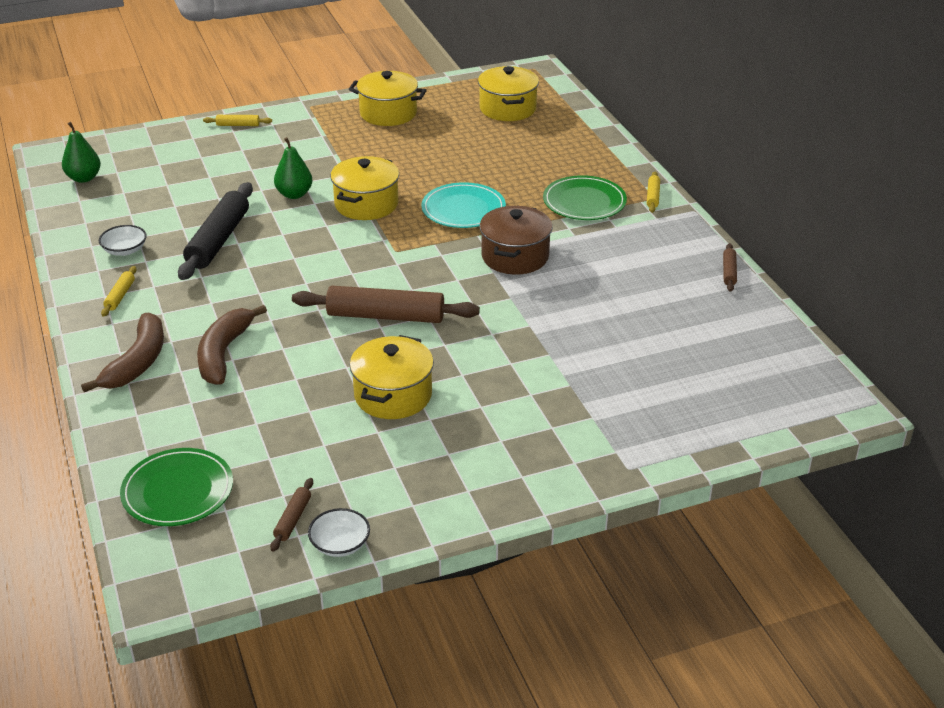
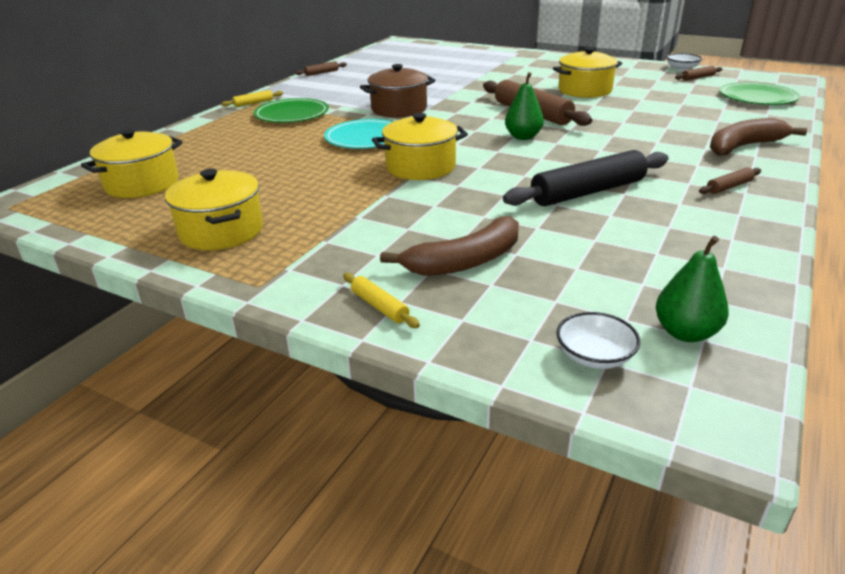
camera: 130 degrees left, 5 degrees down
(120, 296) = (729, 187): yellow rolling pin -> brown rolling pin
(125, 250) = (694, 220): white bowl -> white bowl (594, 356)
(224, 353) = (669, 131): brown banana -> brown banana (465, 261)
(294, 194) = (461, 198): green pear -> green pear (523, 137)

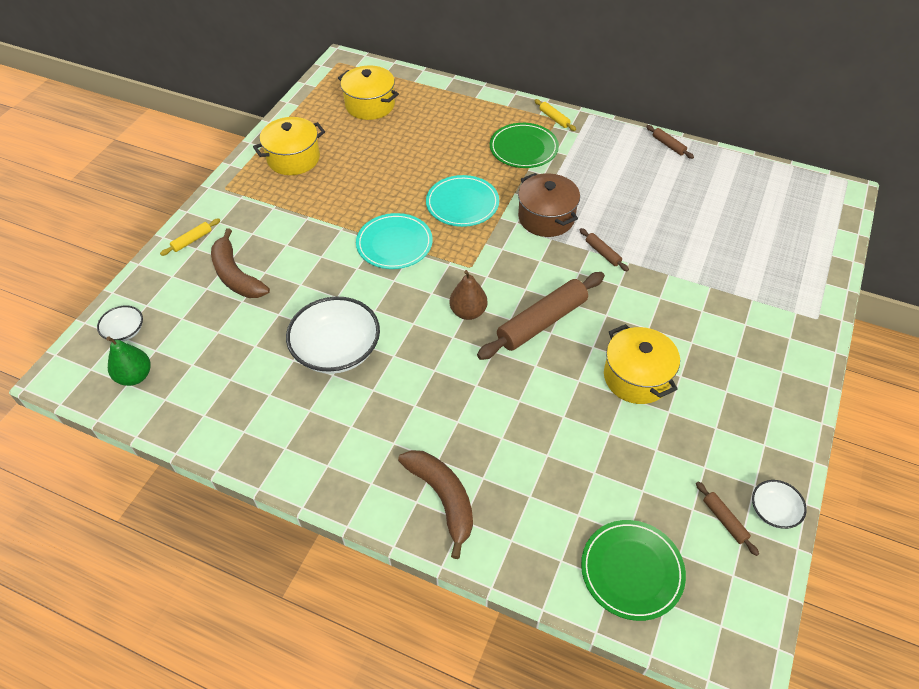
camera: 85 degrees right, 20 degrees up
(420, 167) = (394, 244): yellow pot -> turquoise plate
(523, 137) = (468, 312): green pear -> brown pear
(588, 192) = (337, 350): black rolling pin -> white bowl
(729, 187) = (339, 455): brown rolling pin -> brown rolling pin (602, 253)

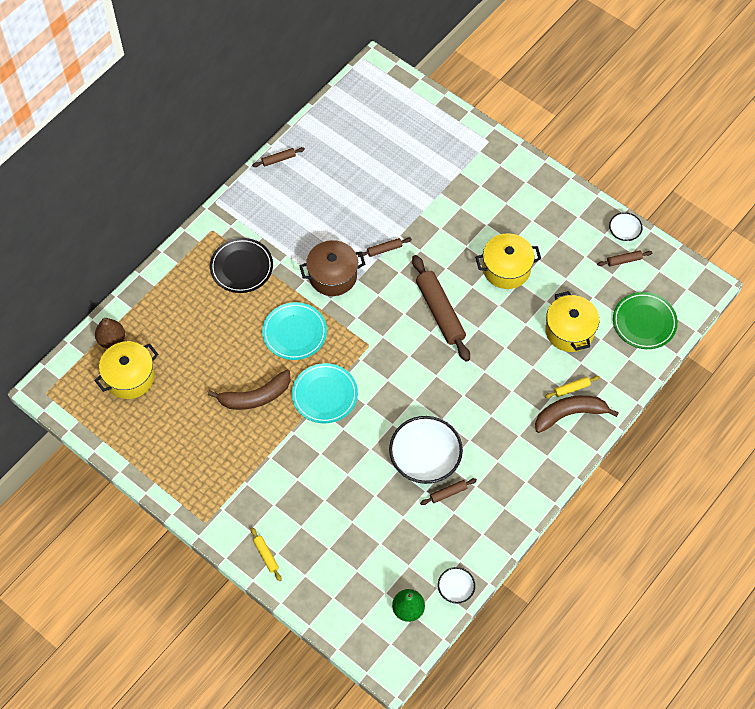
camera: 75 degrees left, 10 degrees up
(124, 331) = (357, 616): white bowl -> white bowl (455, 589)
(236, 275) = (321, 523): brown banana -> brown banana (255, 397)
(293, 158) = (184, 457): yellow pot -> yellow pot (569, 331)
(294, 383) = (448, 493): none -> brown rolling pin
(468, 312) = (415, 359): brown pear -> brown pear (111, 340)
(523, 148) = (241, 267): green plate -> black plate
(554, 118) = (210, 231): yellow rolling pin -> yellow rolling pin (571, 389)

